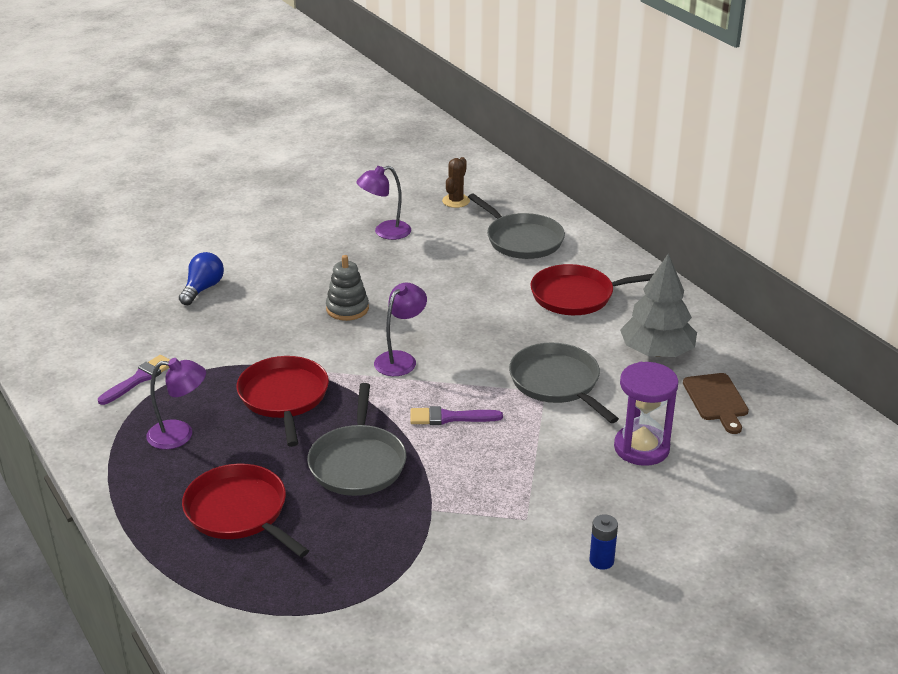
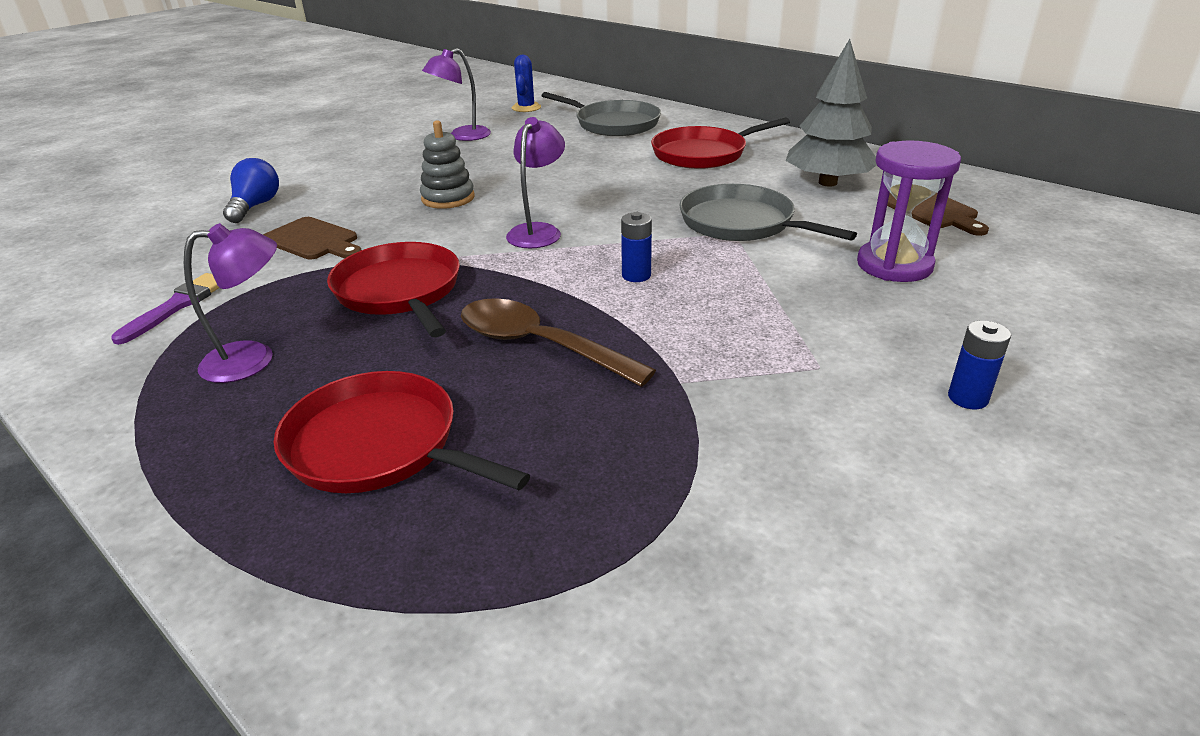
camera: 15 degrees left, 0 degrees up
(237, 335) = (313, 240): none -> brown cutting board
(358, 462) = (539, 345): grey pan -> brown spoon
(450, 417) = (636, 275): purple brush -> blue battery
(456, 201) = (526, 108): brown cactus -> blue cactus

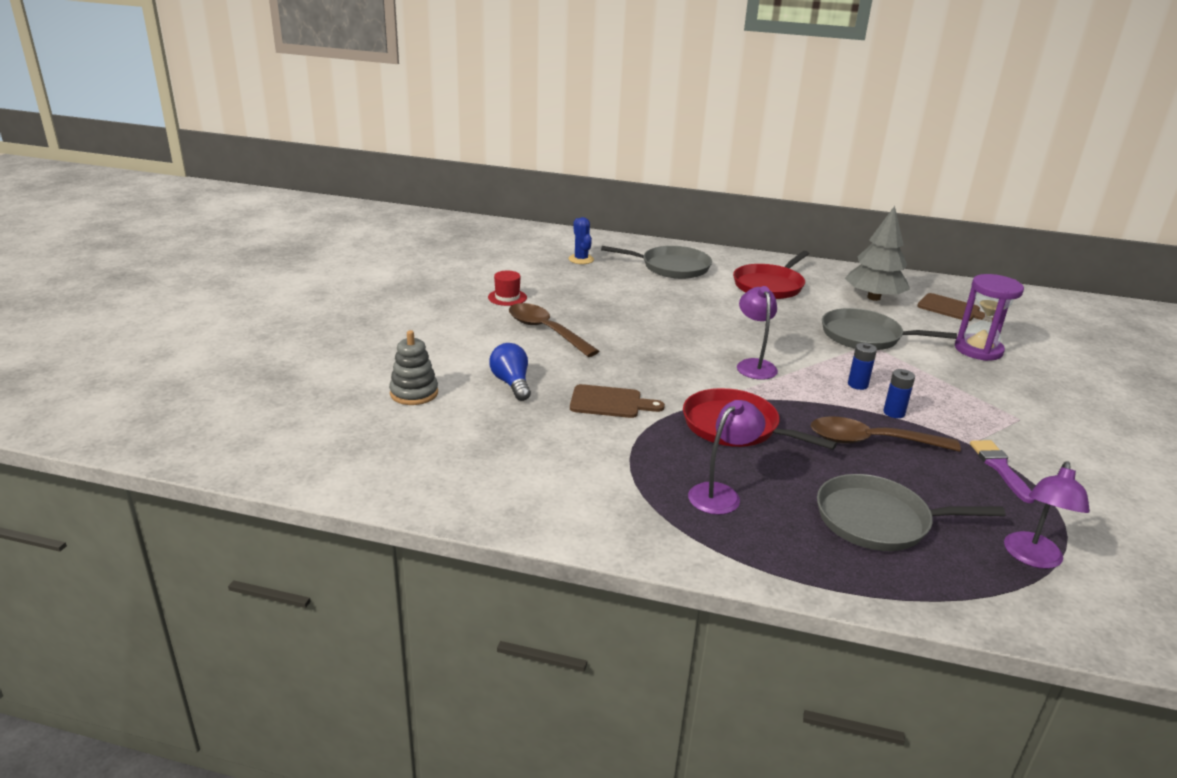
camera: 30 degrees left, 5 degrees down
(177, 305) = (600, 472): purple brush -> purple brush (1000, 468)
(374, 165) = (546, 331): none -> brown spoon
(379, 445) = (878, 520): red pan -> grey pan
(392, 132) = (507, 297): none -> red hat
(448, 198) = (651, 350): grey stacking toy -> grey stacking toy (414, 393)
(462, 136) = (573, 294): purple lamp -> purple lamp (1032, 558)
(968, 398) = (1097, 419): blue battery -> blue battery (894, 413)

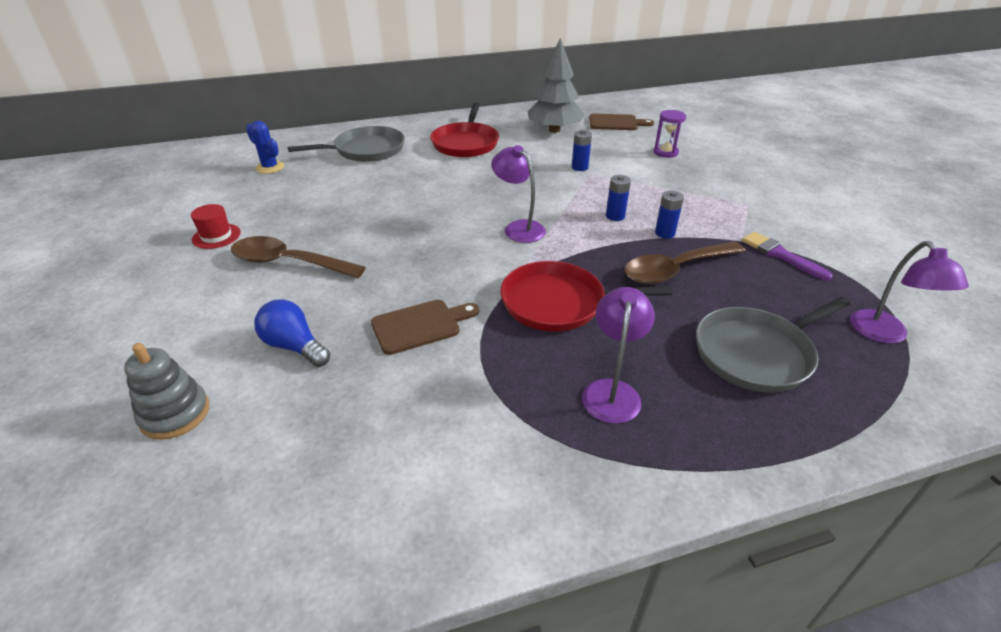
camera: 30 degrees left, 10 degrees up
(865, 336) = (579, 167): grey pan -> blue battery
(978, 350) = (665, 152): purple hourglass -> purple hourglass, size x0.61

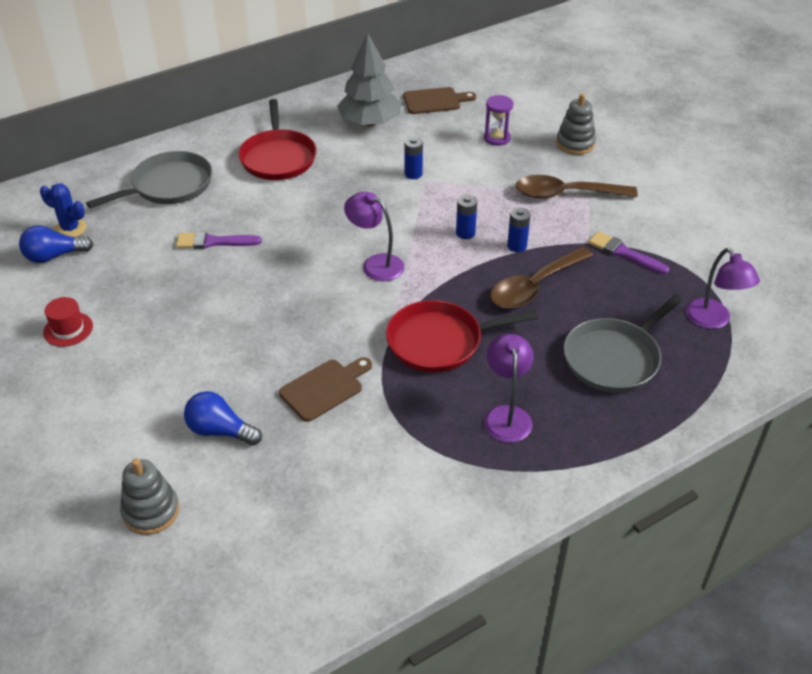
camera: 15 degrees left, 5 degrees up
(244, 183) = (54, 256): none -> blue light bulb
(288, 262) = (164, 346): brown spoon -> brown spoon (566, 194)
(380, 191) = (214, 242): none -> purple brush
(741, 164) = (575, 144): none -> grey stacking toy

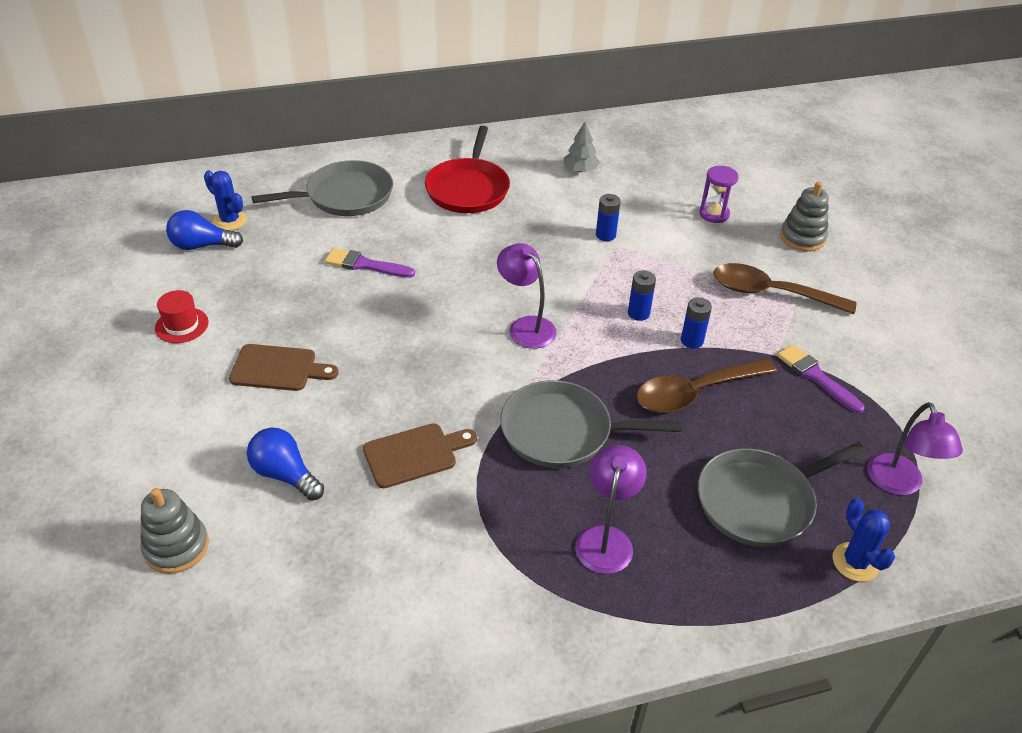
camera: 15 degrees right, 0 degrees up
(370, 122) = (580, 170): grey tree -> grey tree, size x0.51
(435, 101) = (660, 160): brown cutting board -> brown cutting board (278, 368)
(439, 341) = (562, 431): red pan -> grey pan
(700, 386) = (855, 562): none -> blue cactus

